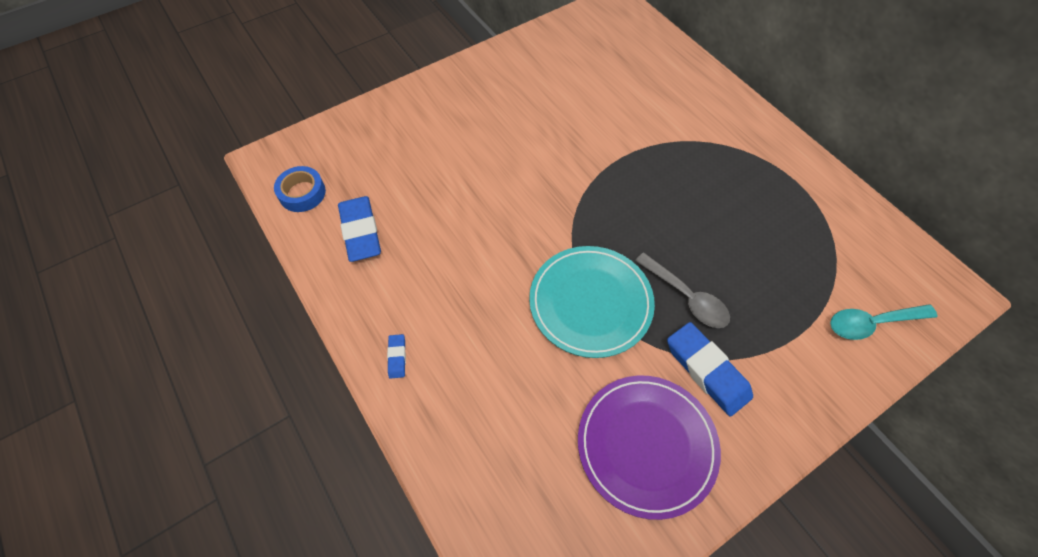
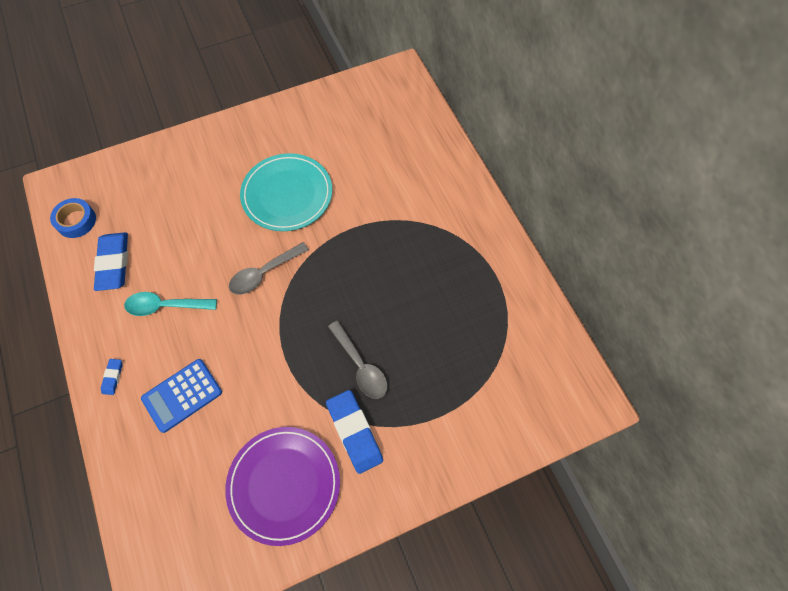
camera: 10 degrees right, 5 degrees up
(488, 363) = (182, 395): none -> blue calculator
(540, 217) = (264, 273): none -> grey spoon
(590, 303) = (280, 357): turquoise plate -> turquoise plate (287, 194)
(871, 323) = (508, 416): turquoise spoon -> turquoise spoon (165, 306)

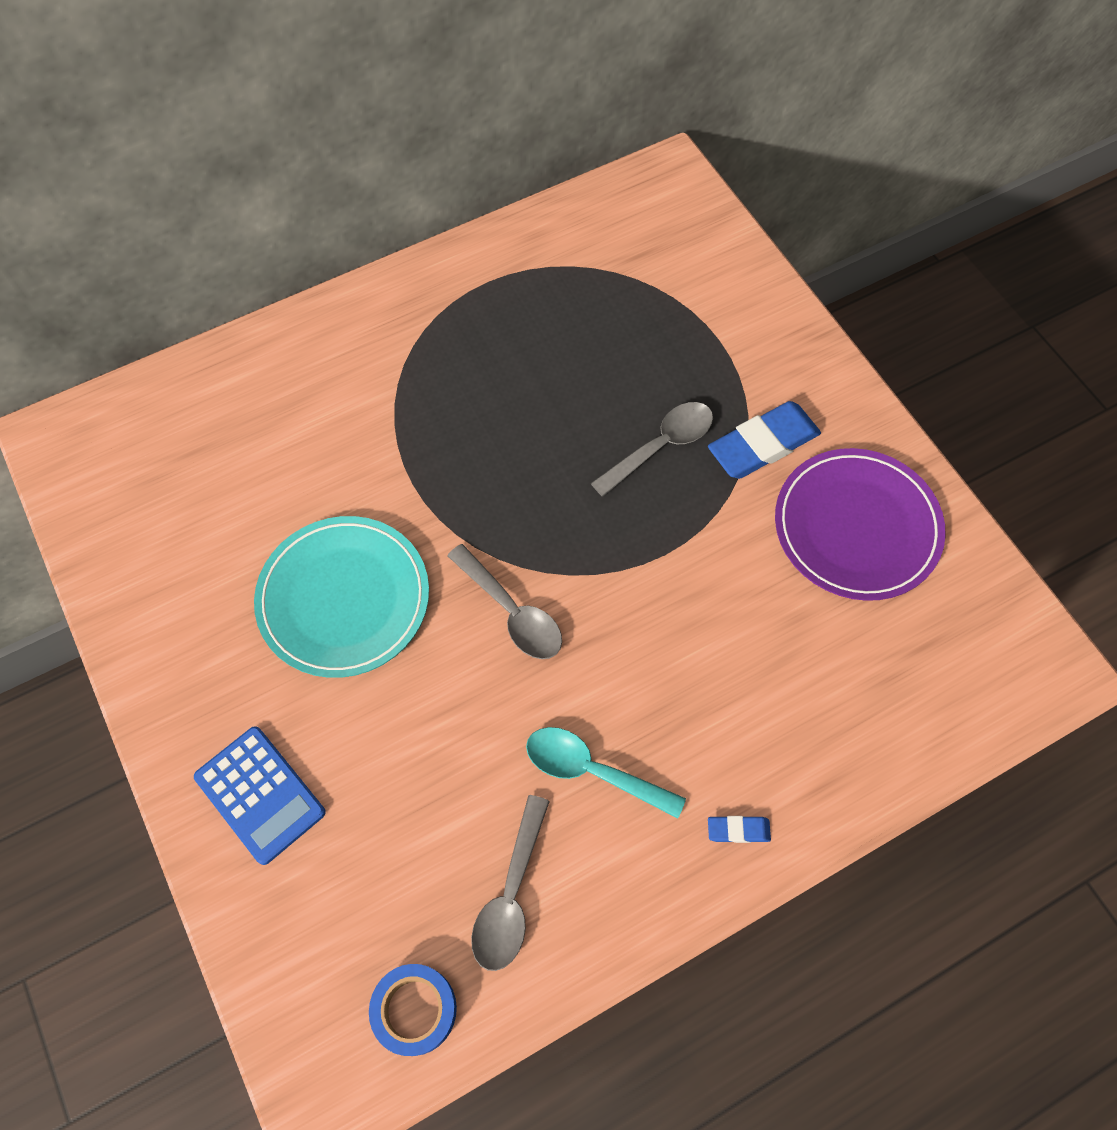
camera: 95 degrees left, 0 degrees up
(114, 263) = (510, 895): blue eraser -> grey spoon
(165, 306) = (592, 770): turquoise spoon -> turquoise spoon turned 120 degrees clockwise
(182, 395) = (750, 702): blue calculator -> blue calculator (260, 794)

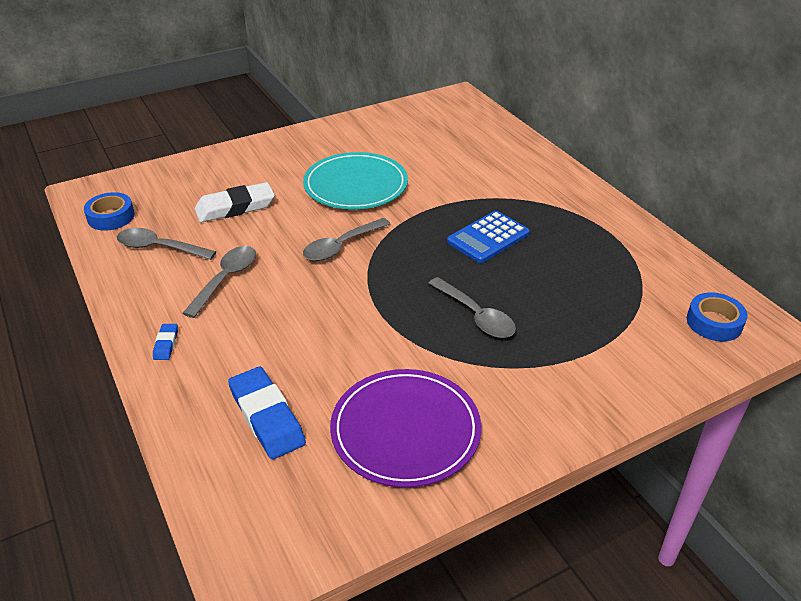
camera: 90 degrees right, 25 degrees down
(260, 794) = (243, 166): blue calculator -> blue calculator (488, 237)
(397, 787) = (235, 207): none -> white eraser
(592, 770) = (226, 279): turquoise spoon -> grey spoon
(662, 216) = (714, 322): none -> blue tape
(763, 445) = (484, 375): blue eraser -> blue eraser (266, 417)

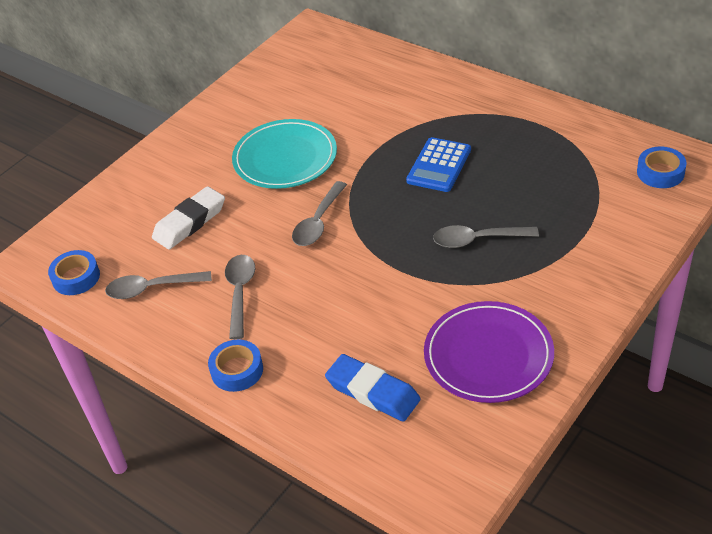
camera: 20 degrees left, 5 degrees up
(166, 344) = (237, 370): blue eraser -> blue tape
(476, 316) = (477, 240): grey spoon -> grey spoon turned 150 degrees clockwise

